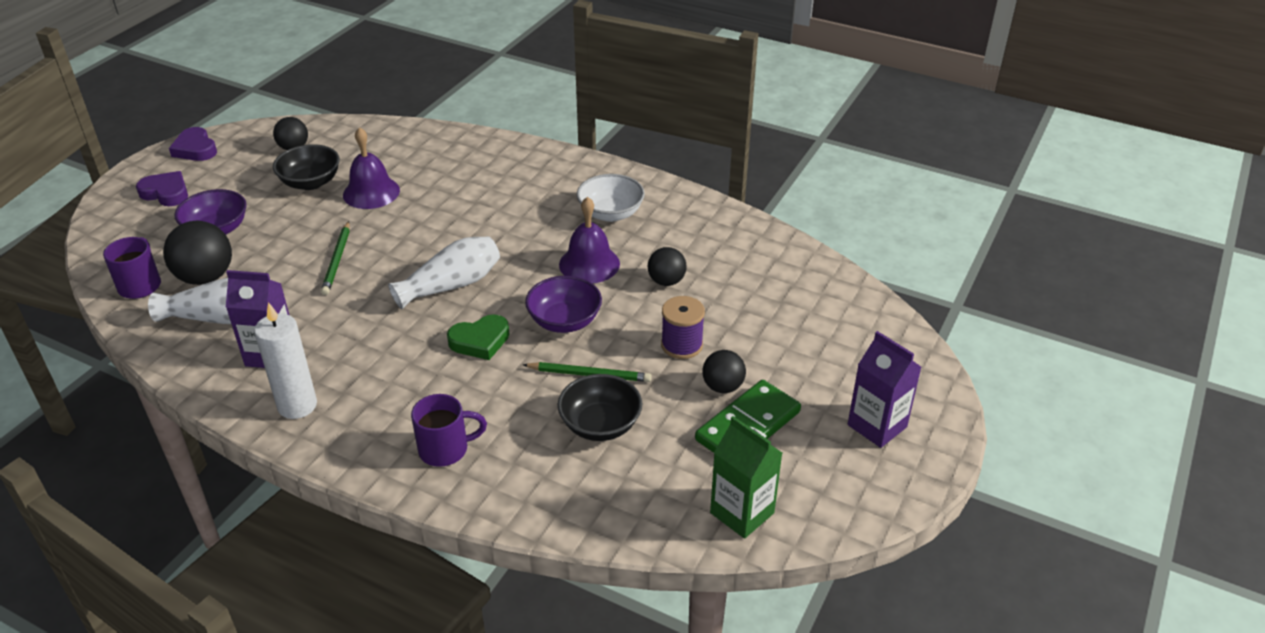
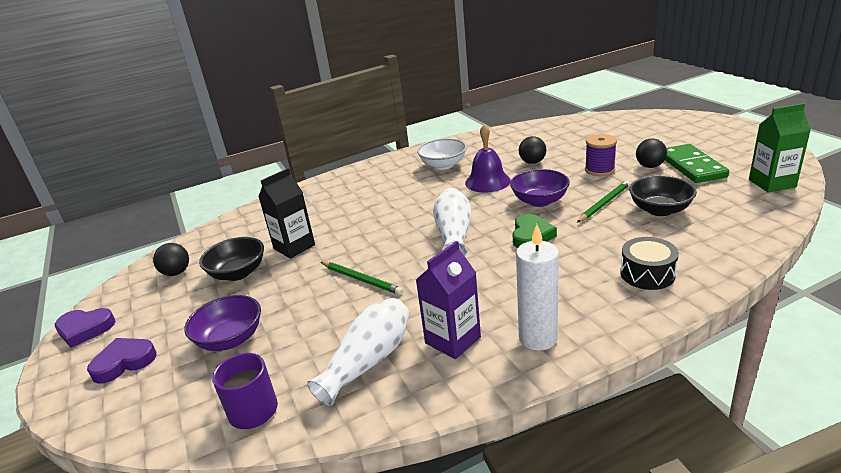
camera: 50 degrees left, 10 degrees down
(205, 277) = (294, 360): black ball -> none
(371, 192) = (294, 247): purple bell -> black carton
(445, 449) = (647, 274): purple mug -> black drum
(877, 426) = (713, 135): purple carton -> none

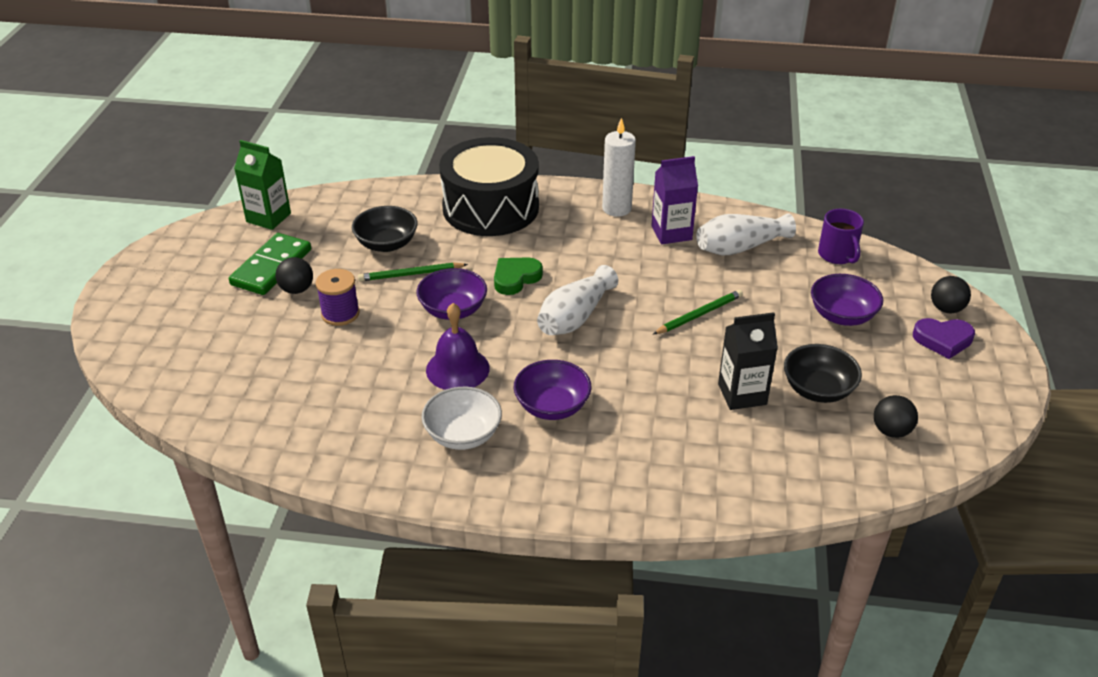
camera: 150 degrees left, 10 degrees up
(85, 329) = (993, 399): purple heart -> none
(361, 279) = (699, 314): green pencil -> green pencil turned 75 degrees clockwise
(411, 192) = (552, 406): none -> purple bowl
(532, 162) = (373, 369): black ball -> black ball (946, 309)
(647, 274) = (490, 207): black drum -> black drum, size x2.16

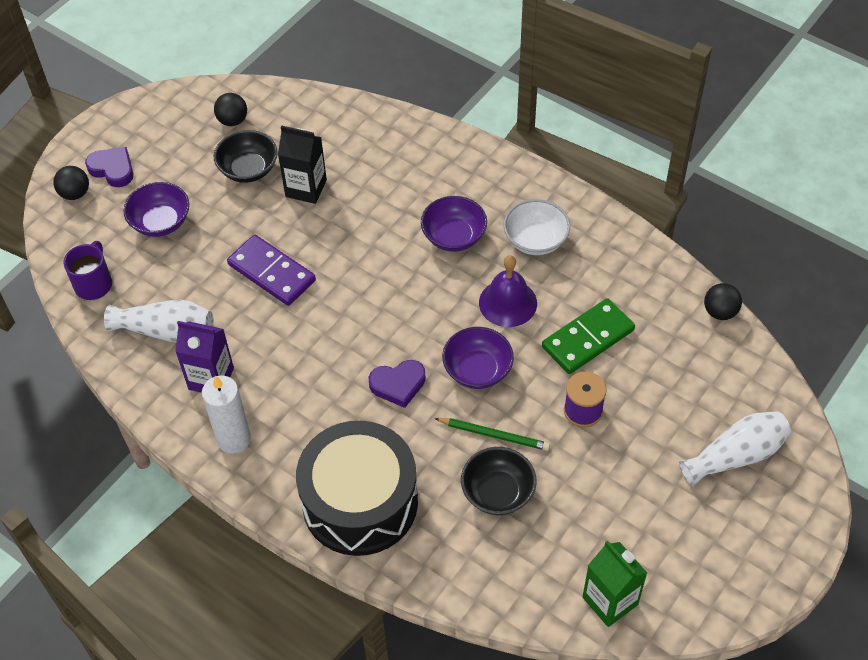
camera: 150 degrees left, 15 degrees up
(271, 267) = (630, 510): green domino -> green domino (588, 339)
(297, 289) = (614, 463): black ball -> black ball (720, 312)
(515, 278) = (398, 385): green heart -> purple heart
(575, 317) = (376, 315): white vase -> white vase (736, 456)
(699, 314) = (272, 272): green pencil -> purple domino

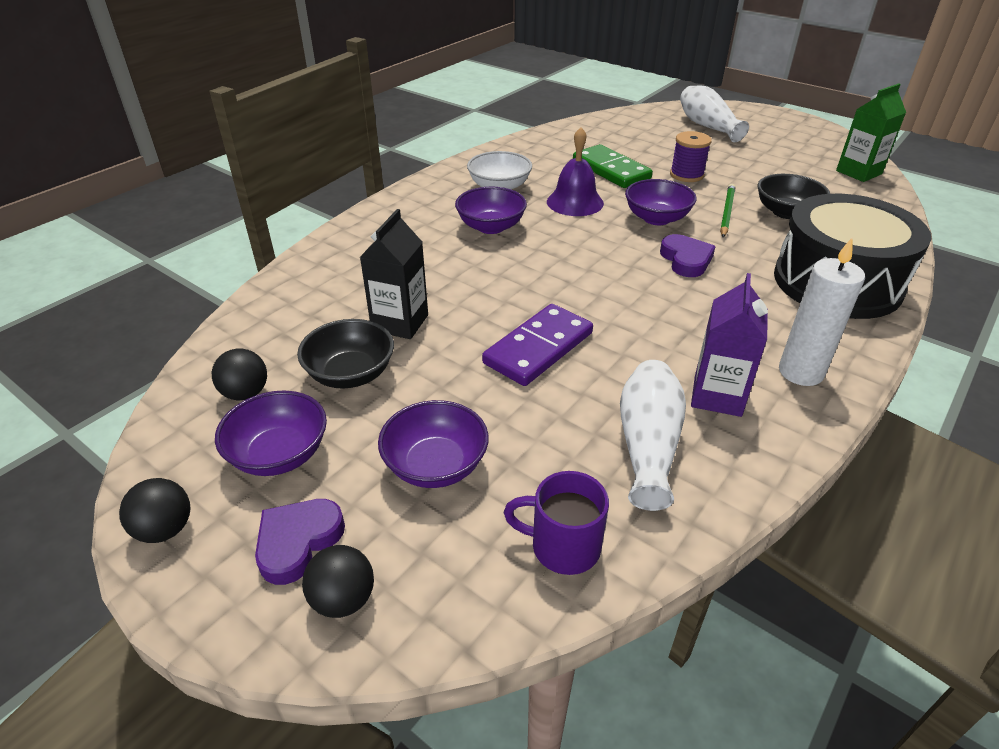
camera: 90 degrees left, 15 degrees down
(177, 148) = (279, 454): none -> purple bowl
(720, 312) = (577, 123): black ball -> black ball (165, 529)

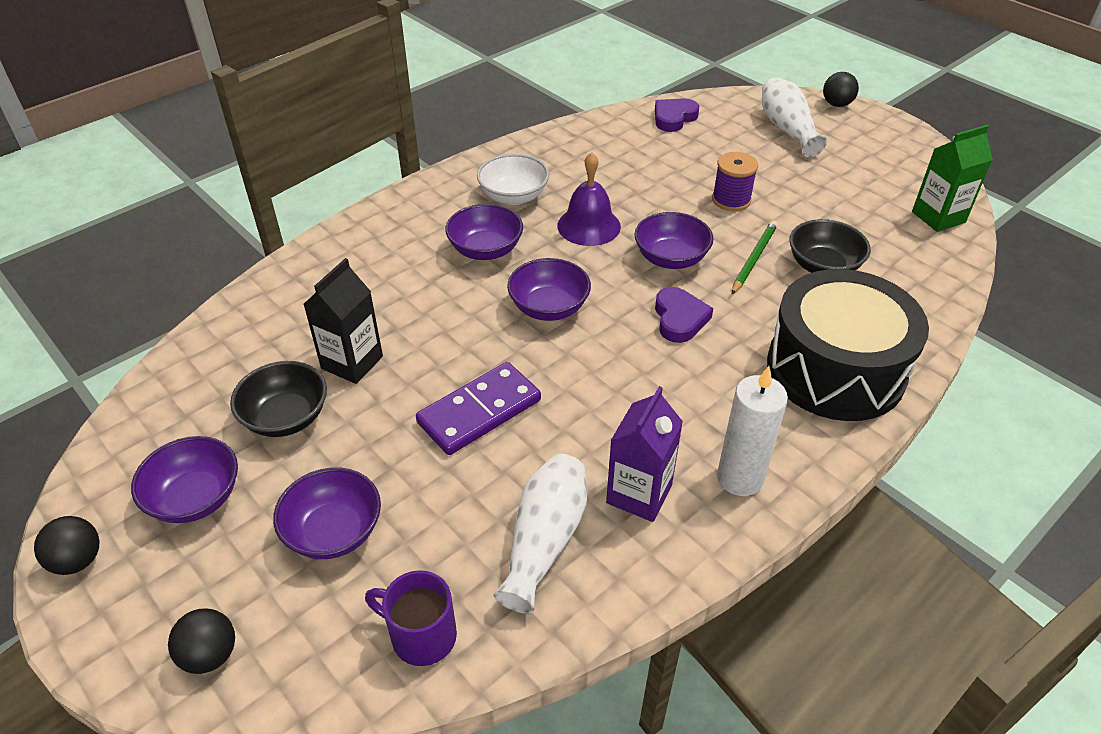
camera: 10 degrees right, 5 degrees up
(246, 393) = (183, 426): black ball -> black ball (836, 104)
(298, 542) = (187, 592): purple heart -> purple heart (674, 118)
(567, 263) = (549, 307): none -> purple bowl
(611, 170) = (647, 184): green domino -> none

